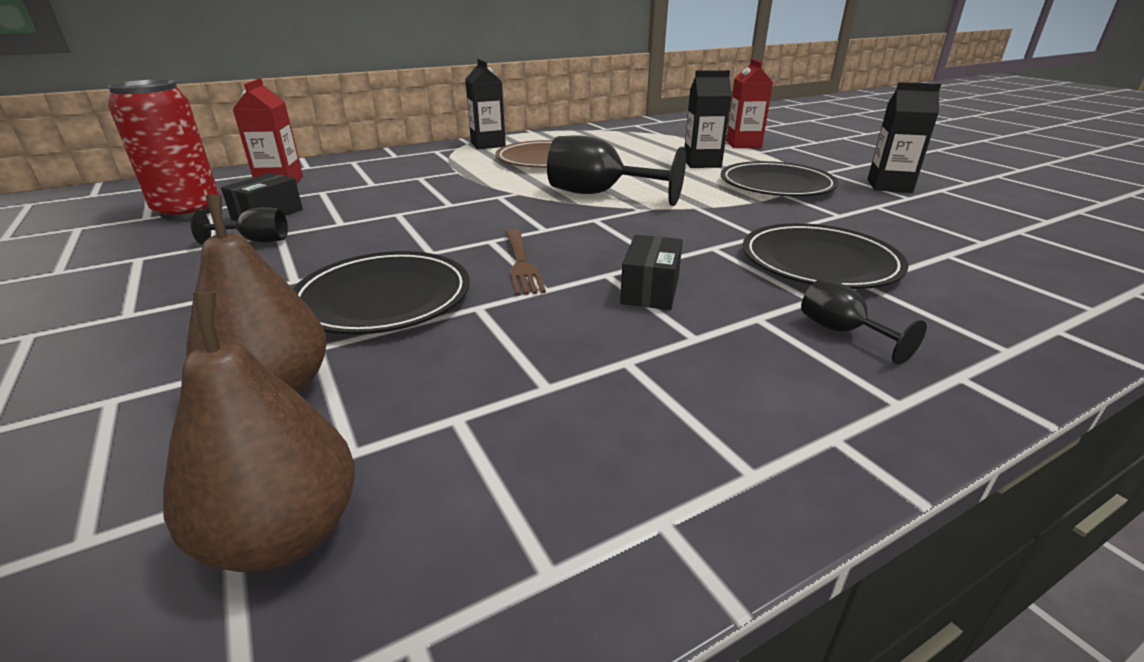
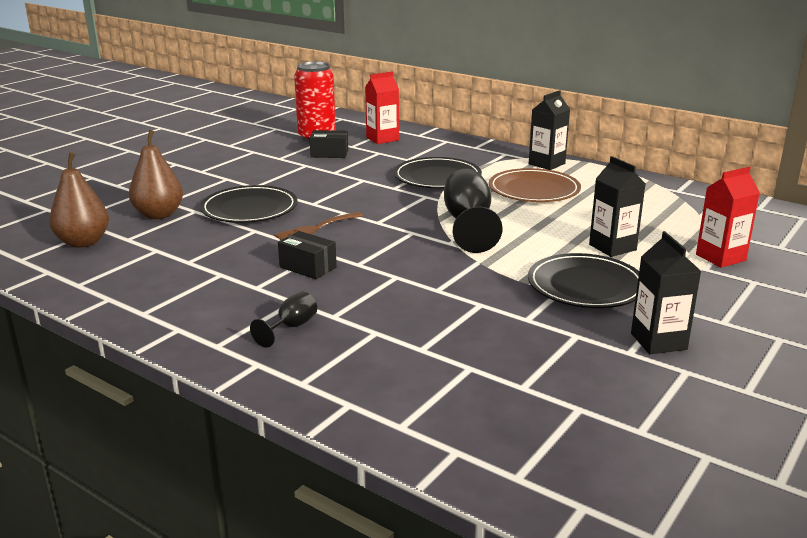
camera: 65 degrees right, 5 degrees down
(256, 241) = (292, 164): black goblet -> none
(650, 290) = (308, 267): black box -> black box turned 45 degrees clockwise
(819, 262) = (402, 315): black plate -> black plate (437, 177)

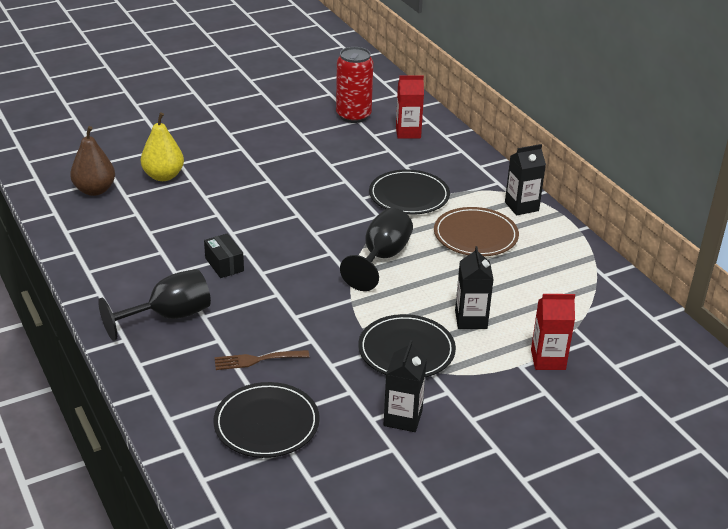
camera: 25 degrees right, 10 degrees up
(159, 215) = (163, 176): brown pear -> yellow pear
(249, 209) = (232, 189): black plate -> black plate (266, 423)
(291, 327) = (169, 316): black goblet -> black goblet, size x1.96
(316, 228) = (263, 225): brown fork -> brown fork (256, 360)
(329, 154) = (346, 140): black box -> none

